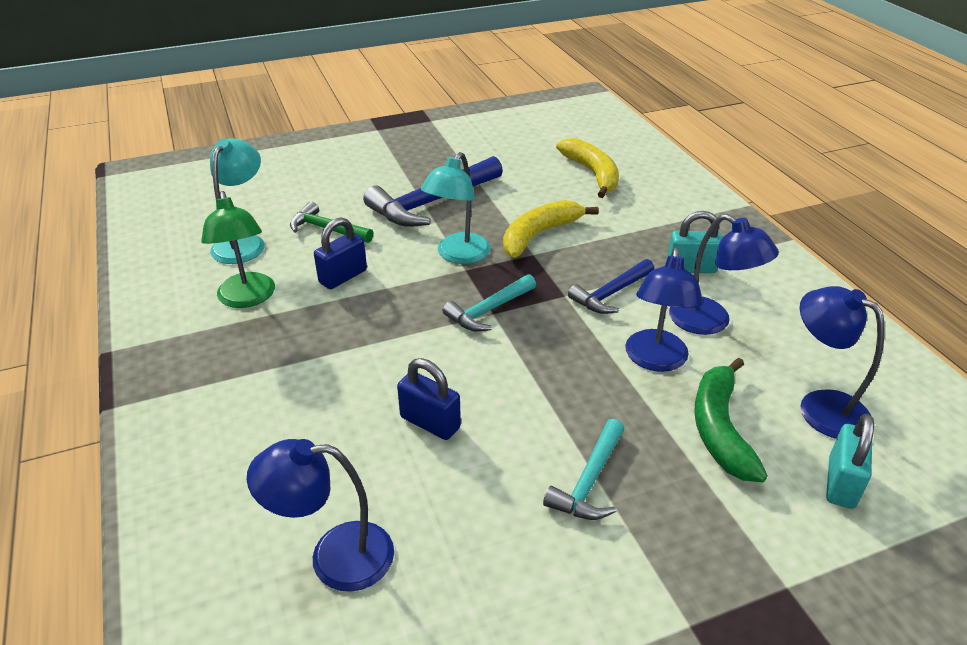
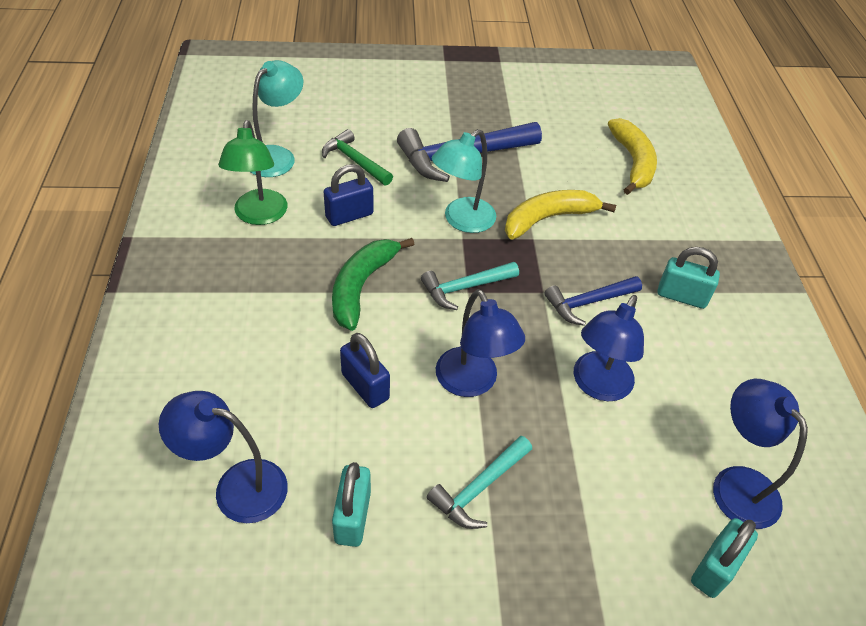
camera: 15 degrees right, 10 degrees up
(474, 547) = (353, 517): none -> turquoise padlock
(710, 322) = (671, 361): blue lamp -> blue lamp (472, 383)
(720, 429) = (625, 476): green banana -> green banana (361, 287)

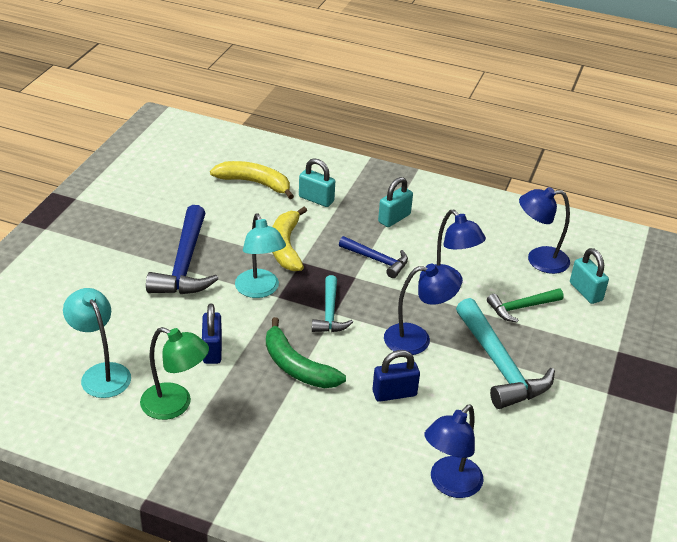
camera: 65 degrees left, 10 degrees down
(353, 517) = (497, 431): turquoise padlock -> turquoise padlock (316, 199)
(355, 161) = (145, 326): green hammer -> green hammer (521, 307)
(479, 488) = (499, 365): turquoise hammer -> turquoise hammer, size x1.72
(588, 302) = (377, 260): blue hammer -> blue hammer turned 60 degrees counterclockwise

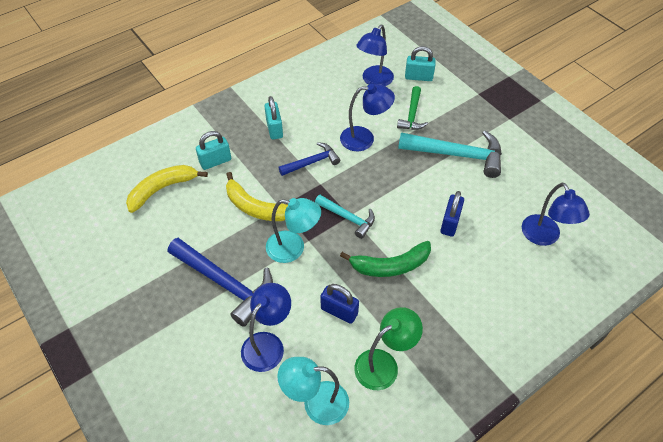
camera: 55 degrees left, 15 degrees up
(417, 339) = (407, 183): blue lamp -> blue lamp (268, 344)

